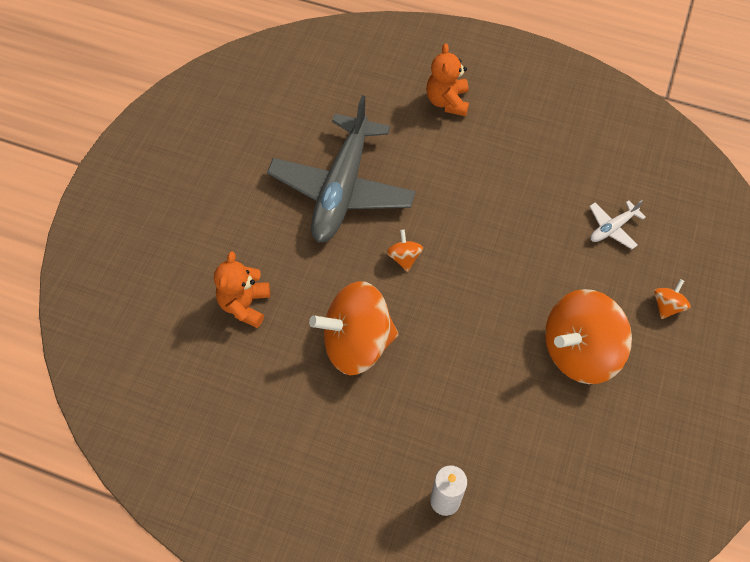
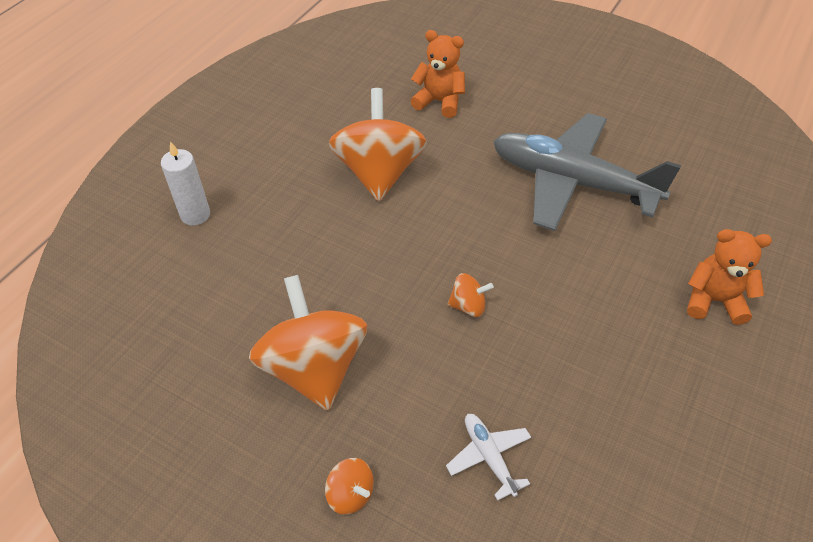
camera: 100 degrees right, 10 degrees down
(404, 258) = (473, 222): orange spinning top -> orange spinning top (468, 306)

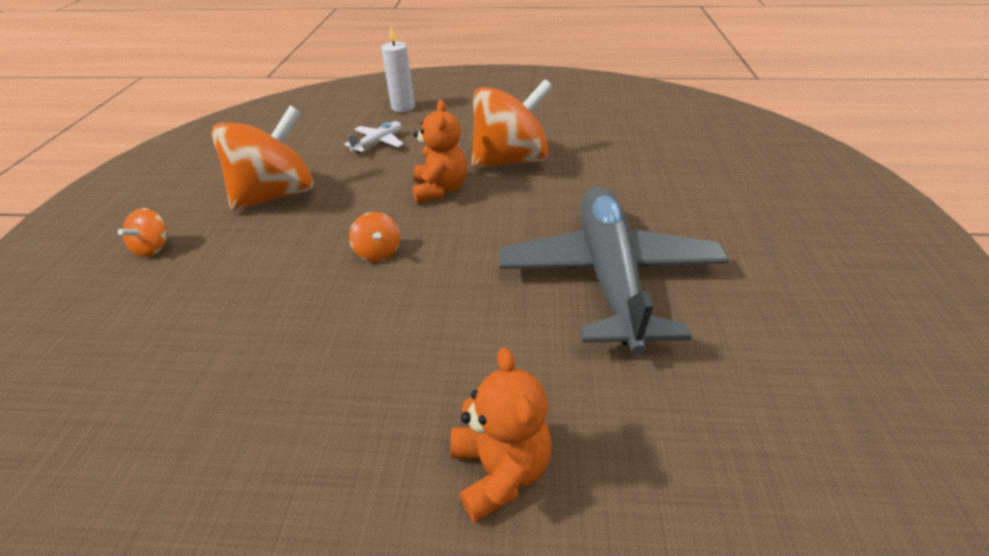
camera: 65 degrees right, 10 degrees down
(439, 101) = (636, 162): orange teddy bear -> orange teddy bear (440, 190)
(489, 456) = (197, 315): white plane -> white plane (378, 143)

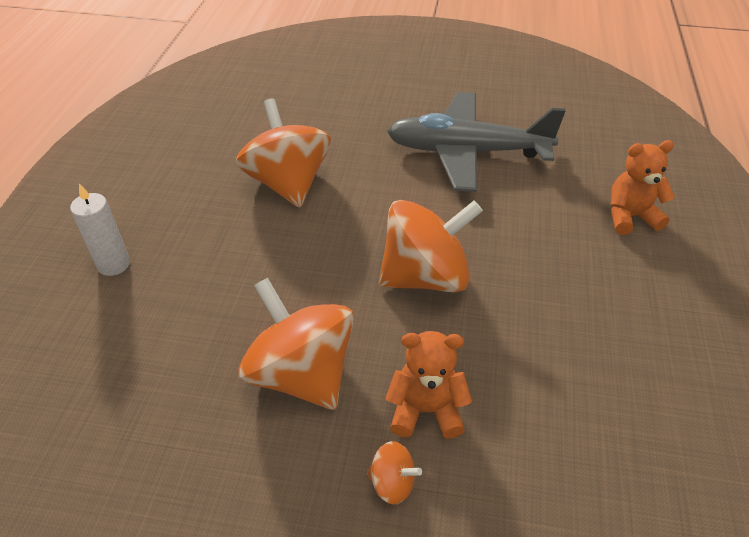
camera: 85 degrees left, 5 degrees up
(378, 143) = (206, 285): white plane -> none
(378, 252) = (425, 276): orange spinning top -> orange spinning top, size x2.36
(440, 190) = (329, 234): orange teddy bear -> orange teddy bear (426, 410)

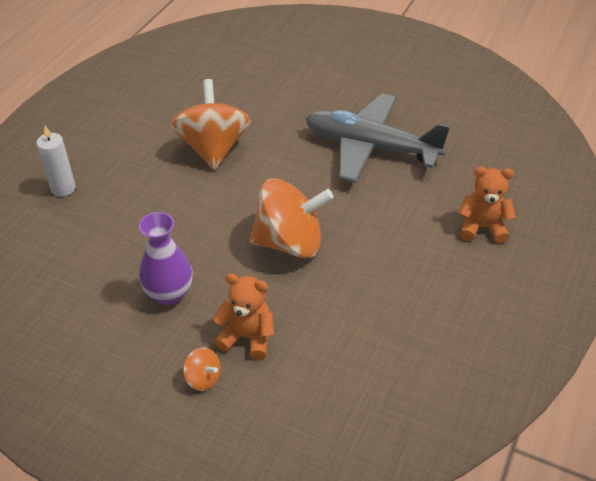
camera: 15 degrees right, 0 degrees up
(301, 374) = (169, 293): orange spinning top -> purple vase

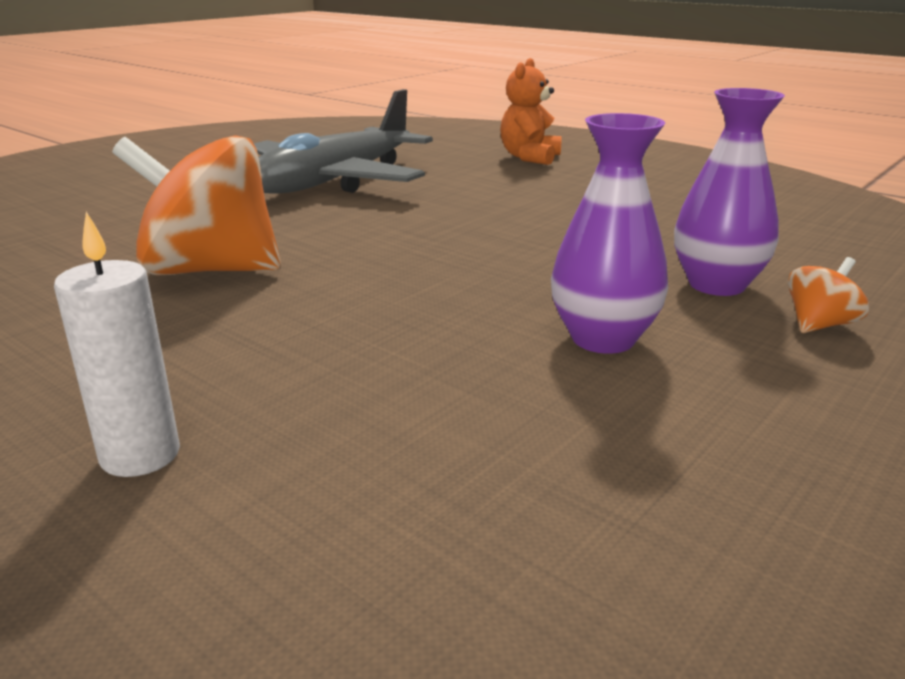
camera: 75 degrees left, 20 degrees down
(247, 337) = (716, 285): orange teddy bear -> purple vase
(289, 242) = (507, 240): orange spinning top -> none

